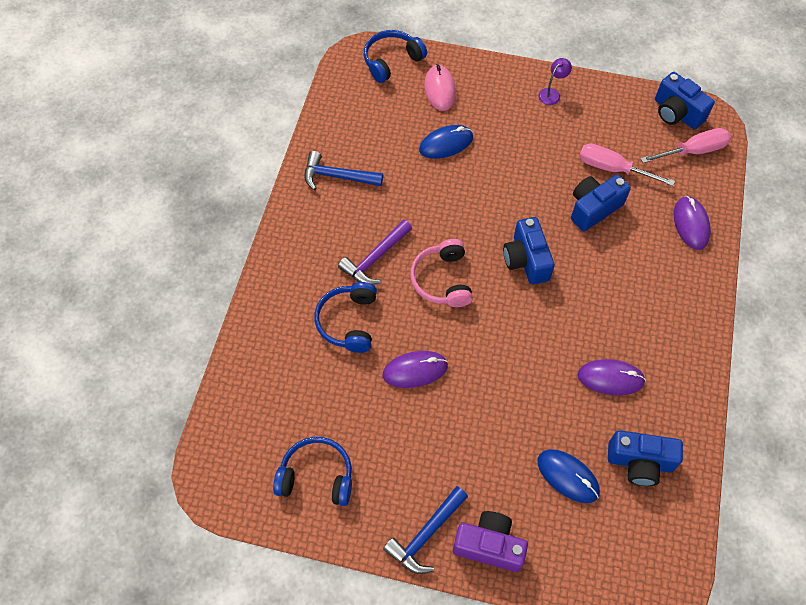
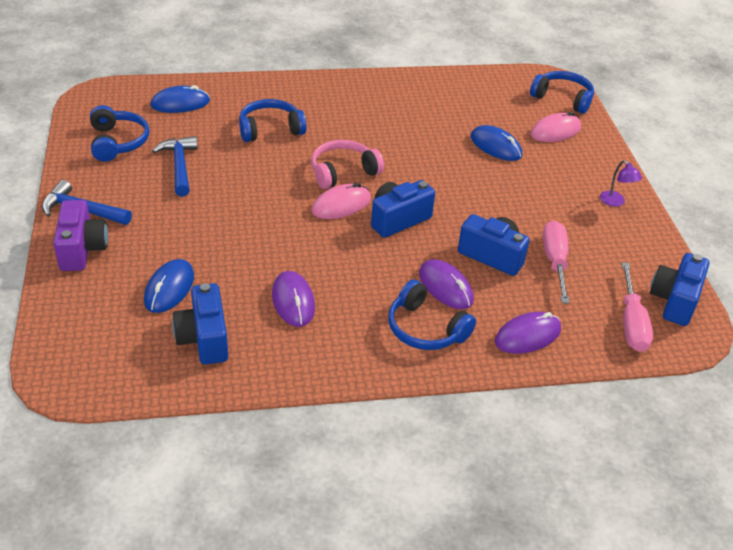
camera: 65 degrees right, 20 degrees down
(266, 396) = (180, 103): none -> blue mouse
(337, 176) = (413, 95): blue hammer -> blue hammer (179, 166)
(375, 258) = (342, 131): purple hammer -> none
(415, 370) = (240, 174): purple mouse -> purple mouse (445, 287)
(491, 298) = (341, 205): none -> pink mouse
(552, 93) = (615, 202): purple lamp -> purple lamp turned 45 degrees clockwise
(667, 290) = (425, 329): none -> blue headphones
(692, 151) = (631, 323): pink screwdriver -> pink screwdriver turned 45 degrees clockwise

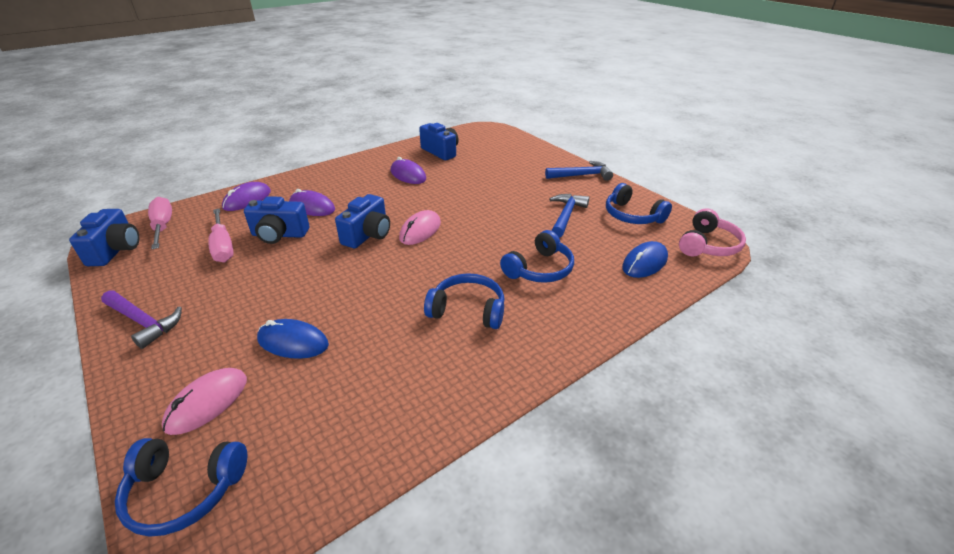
camera: 155 degrees right, 5 degrees down
(82, 249) = (550, 162): purple camera -> none
(169, 288) = (482, 161): blue mouse -> none
(179, 166) = (566, 216): blue hammer -> blue hammer turned 120 degrees counterclockwise
(343, 172) = (439, 255): pink headphones -> pink headphones (707, 245)
(425, 329) = (318, 185): blue headphones -> blue headphones (468, 310)
(615, 202) = (143, 322): purple lamp -> purple hammer

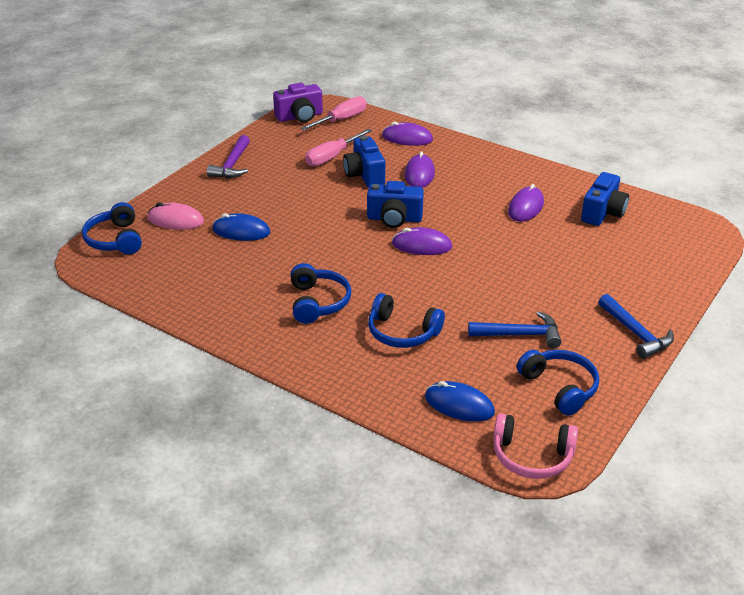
camera: 70 degrees right, 0 degrees up
(116, 250) = (300, 117): blue camera -> purple camera
(293, 342) = (241, 231): blue mouse -> blue mouse turned 75 degrees counterclockwise
(420, 230) = (421, 245): pink mouse -> purple mouse
(632, 215) = (559, 387): blue headphones -> blue headphones turned 120 degrees clockwise

